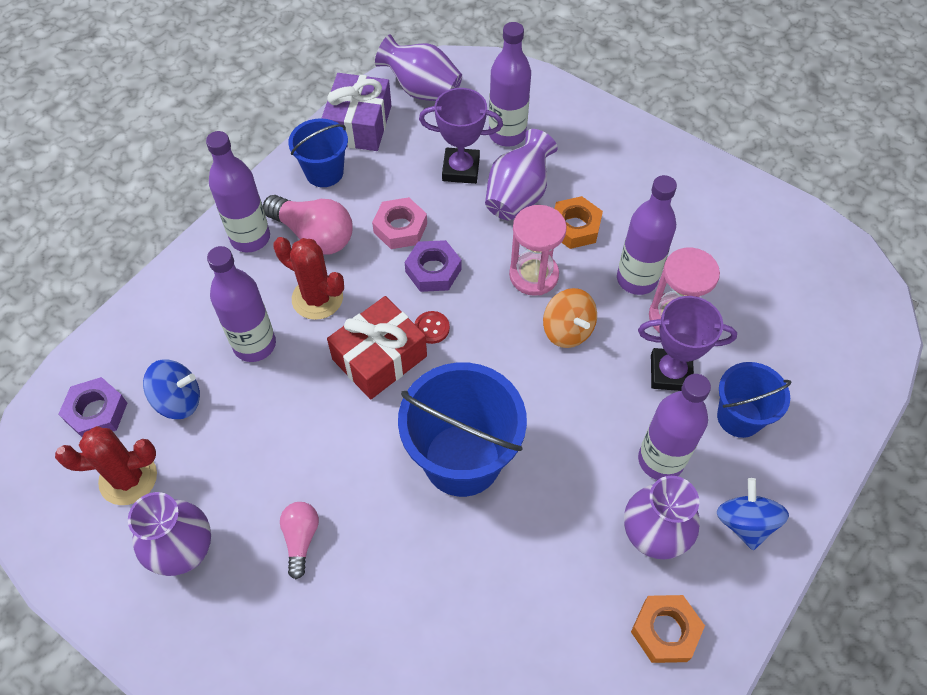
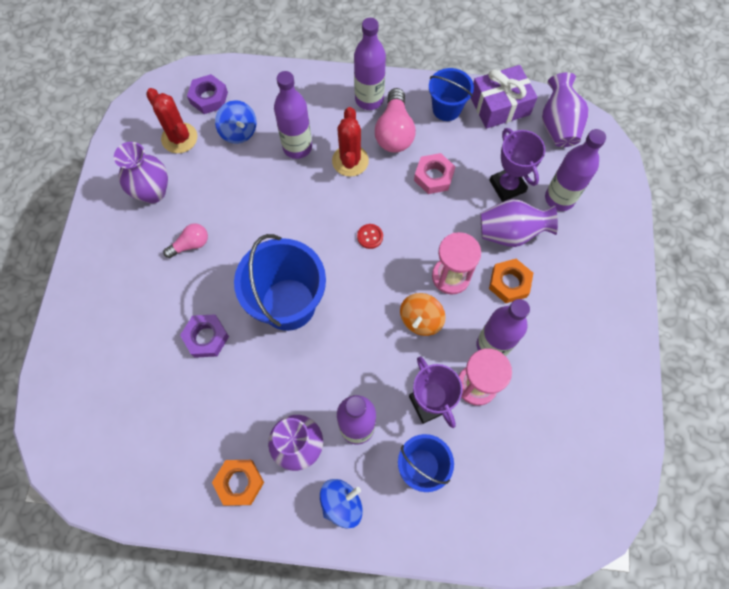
camera: 60 degrees right, 10 degrees up
(379, 358) = (330, 219): red gift -> none
(433, 270) = (413, 214): purple nut -> purple nut (206, 337)

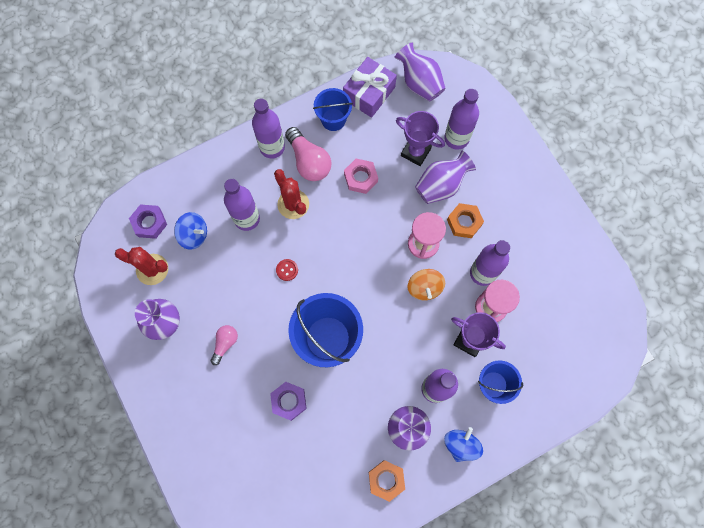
camera: 35 degrees left, 5 degrees up
(370, 237) = (348, 252): red button -> red button (287, 270)

